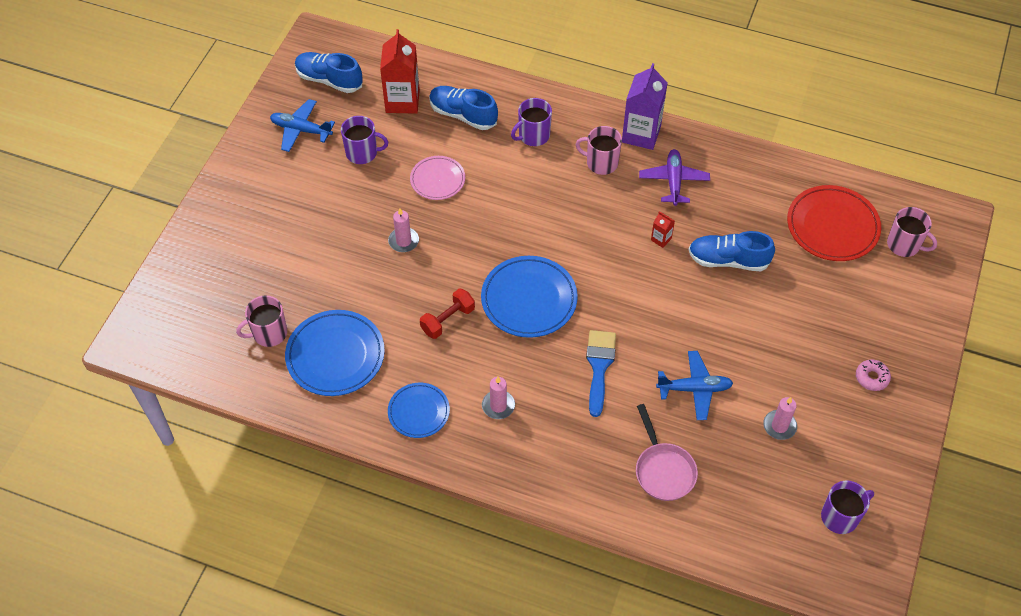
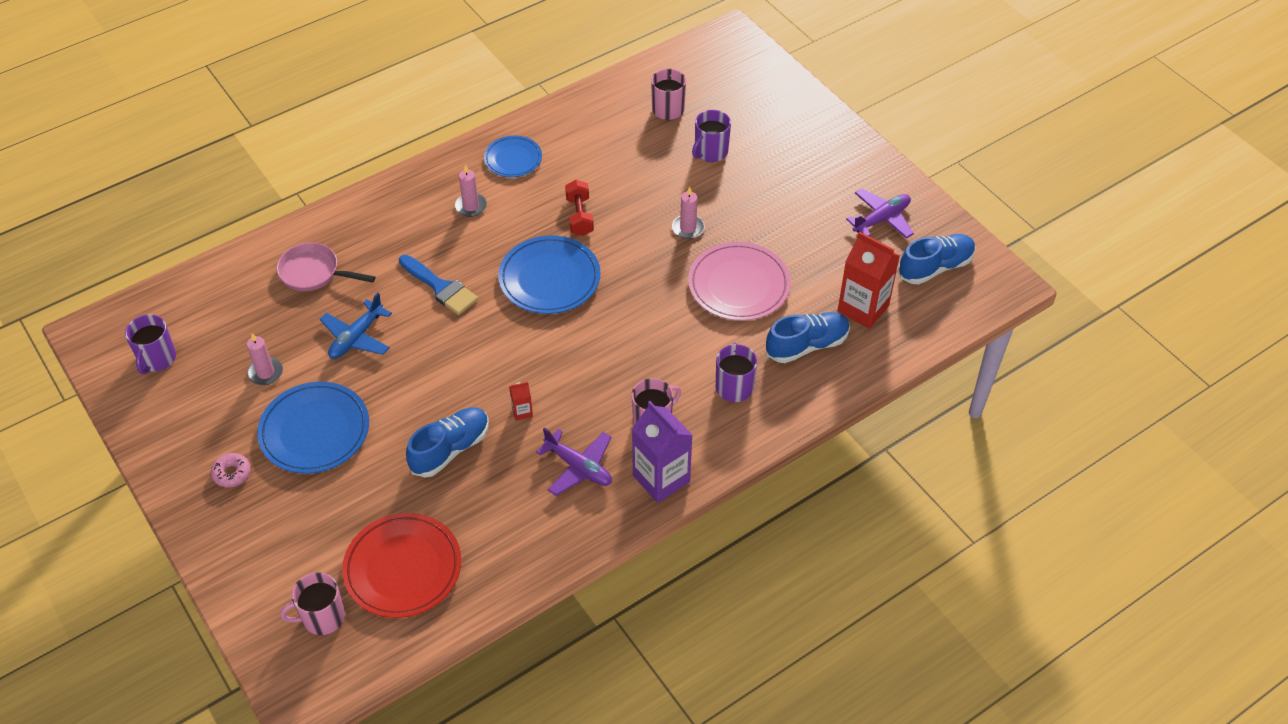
camera: 125 degrees right, 5 degrees down
(301, 130) = (881, 219): blue plane -> purple plane
(335, 355) = (610, 136): blue plate -> blue plate (314, 431)
(362, 153) = (817, 248): purple mug -> purple mug (710, 152)
(437, 180) = (739, 285): pink plate -> pink plate, size x1.64

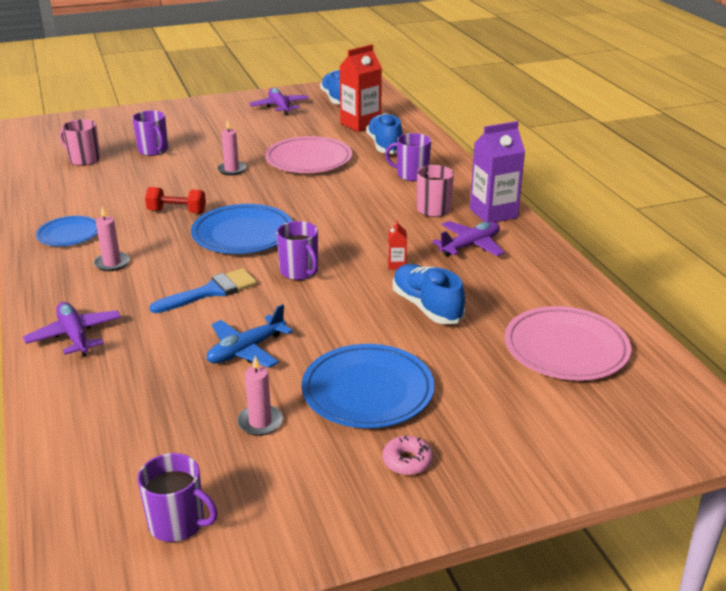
camera: 75 degrees left, 20 degrees down
(314, 273) = (124, 372): pink pan -> none
(322, 617) = (622, 405): pink mug -> none
(356, 226) = (75, 336): none -> purple plane
(356, 337) = (246, 350): blue plane -> blue plane turned 90 degrees clockwise
(403, 568) = (566, 348): red plate -> pink plate
(490, 340) = (299, 271): none -> purple mug

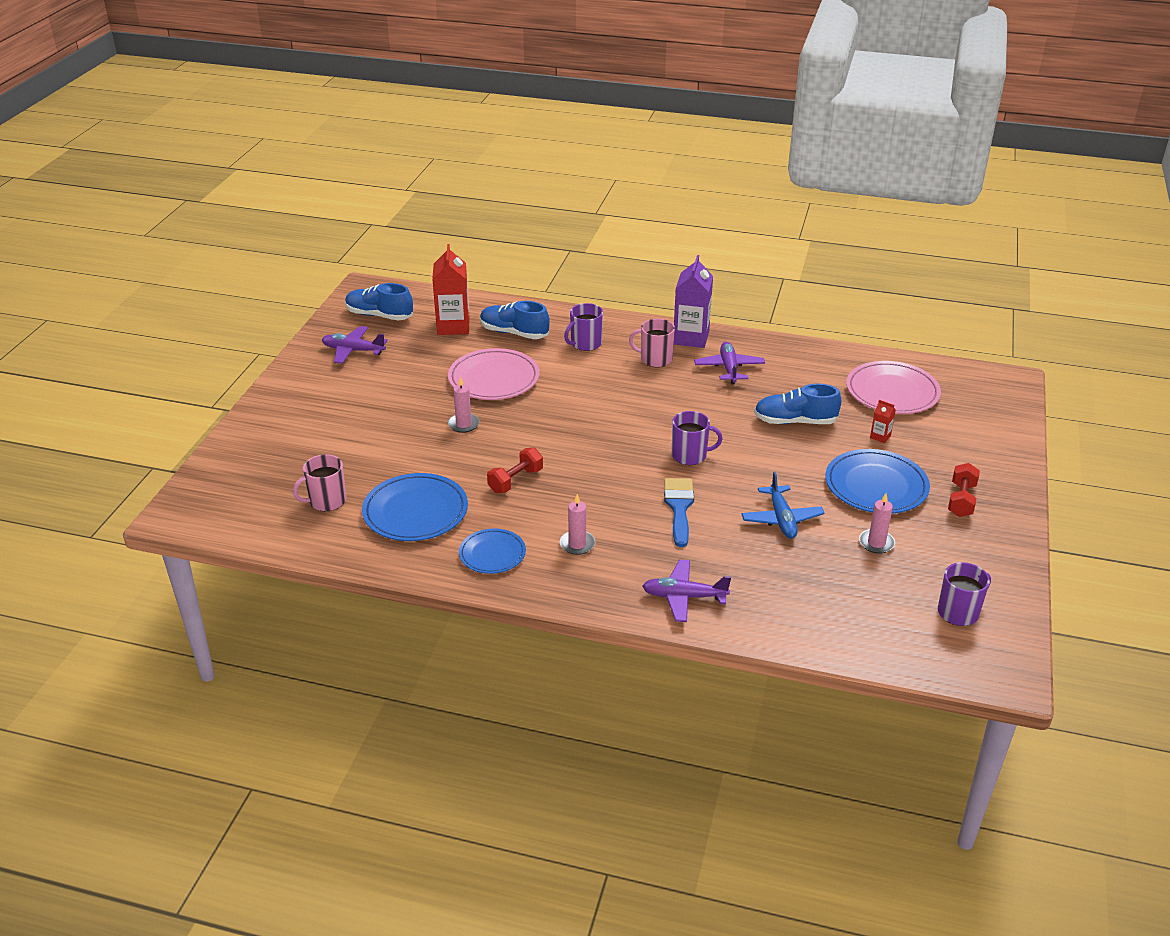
camera: 55 degrees left, 5 degrees up
(153, 150) = (361, 453): purple mug -> none
(243, 234) = (598, 460): blue plate -> blue plate (415, 512)
(396, 265) = (724, 410): red carton -> red carton (880, 437)
(407, 461) = (961, 500): pink donut -> red dumbbell

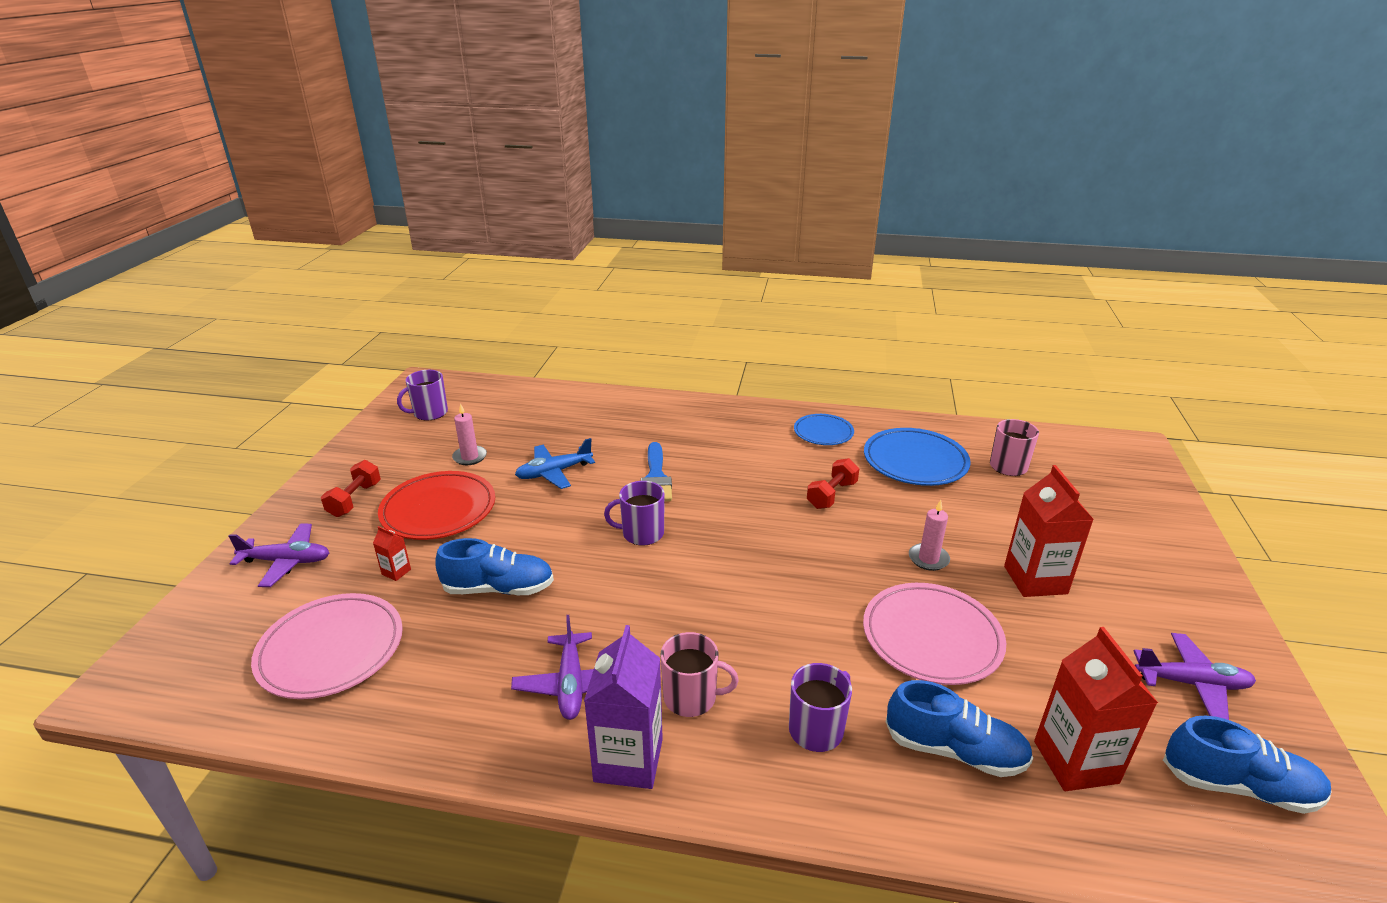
camera: 175 degrees right, 5 degrees down
(394, 406) = (1035, 580): none -> red carton
(577, 544) = (750, 443): pink candle -> none
(684, 597) = (653, 412): purple plane -> purple plane (287, 561)
(781, 519) = (554, 472): blue plane -> blue plane turned 105 degrees counterclockwise
(876, 486) = (438, 510): blue plate -> red plate

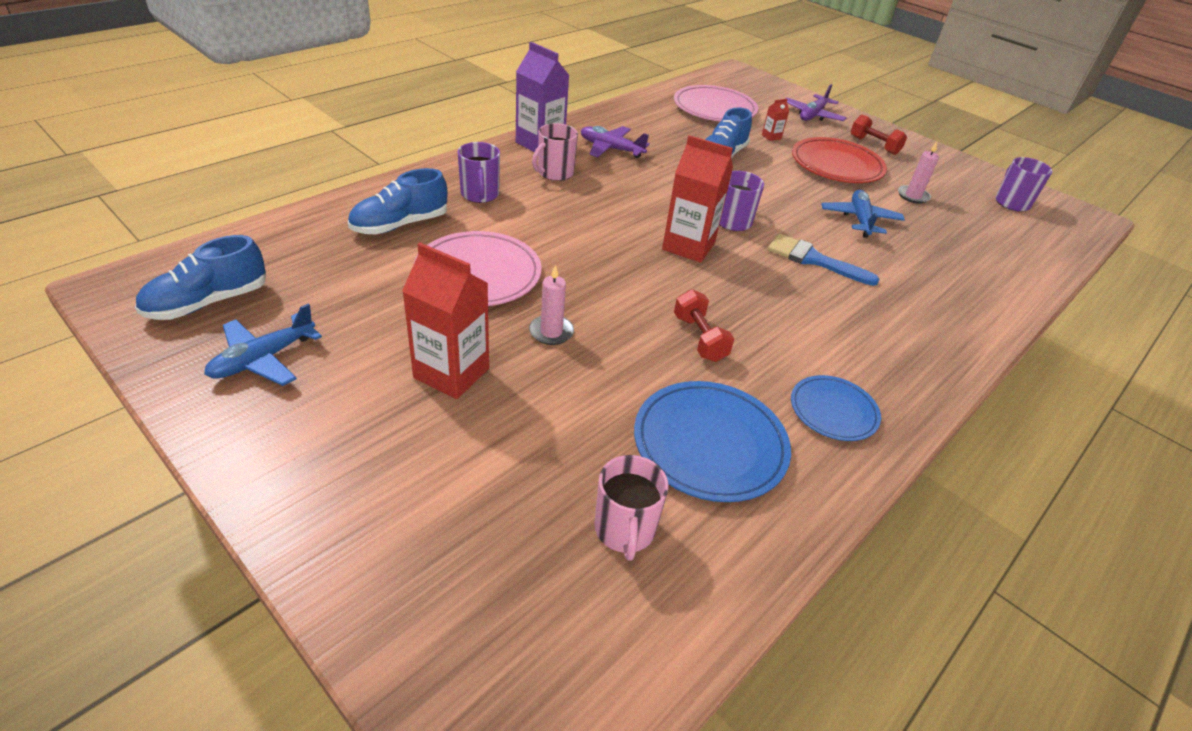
camera: 120 degrees right, 10 degrees up
(1075, 762) = (325, 257): red carton -> red carton (688, 246)
(1192, 683) = (263, 359): purple plane -> blue plane

